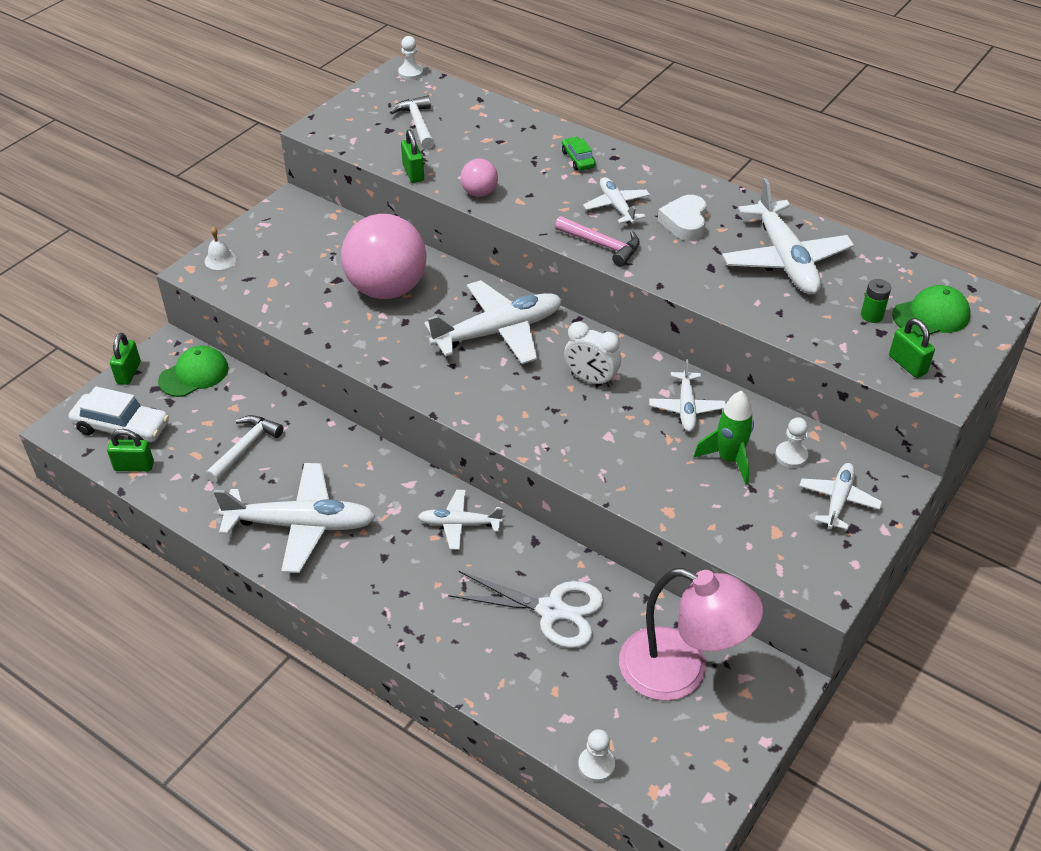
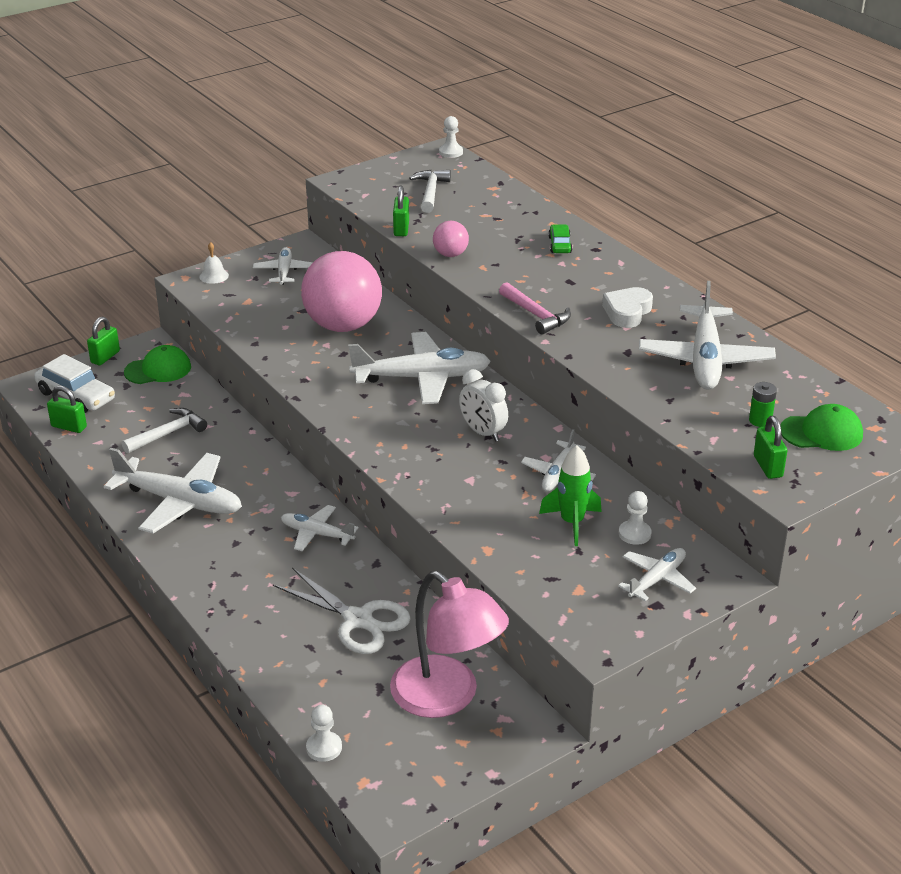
camera: 20 degrees right, 10 degrees down
(616, 206) = (570, 288): white plane -> white plane (284, 272)

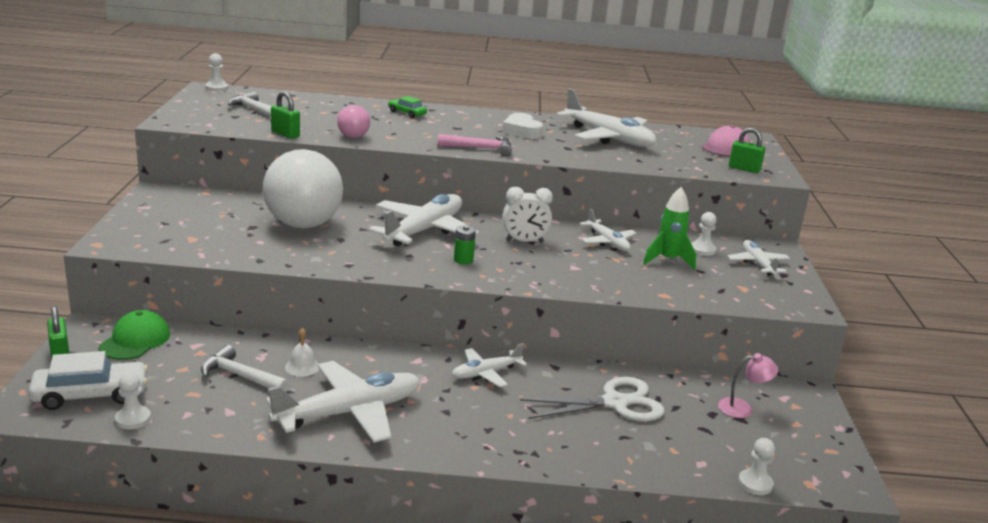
camera: 55 degrees left, 10 degrees down
(69, 427) = (133, 419): green padlock -> white pawn
(168, 433) = (240, 376): white hammer -> white hammer turned 60 degrees counterclockwise
(214, 276) = (123, 234): white bell -> white bell (302, 367)
(284, 272) = (181, 211): white plane -> none
(343, 325) = (303, 224): pink ball -> white ball
(447, 697) = (742, 408): pink lamp -> pink lamp, size x0.45
(760, 420) = (694, 153): green battery -> green battery (463, 260)
(821, 433) = (726, 147): green cap -> pink cap

